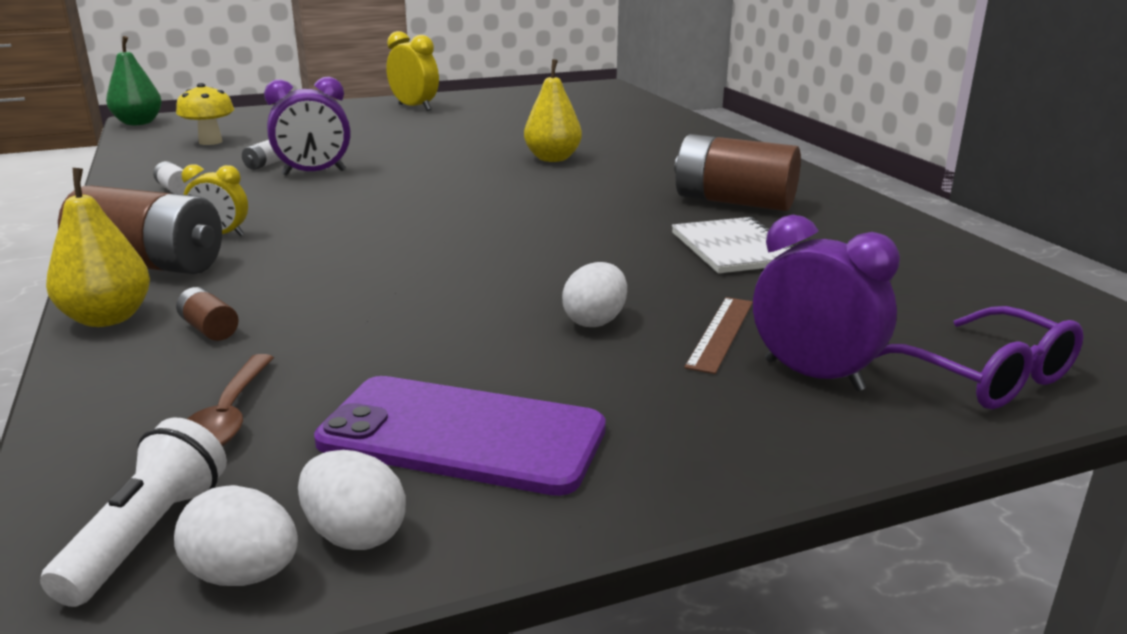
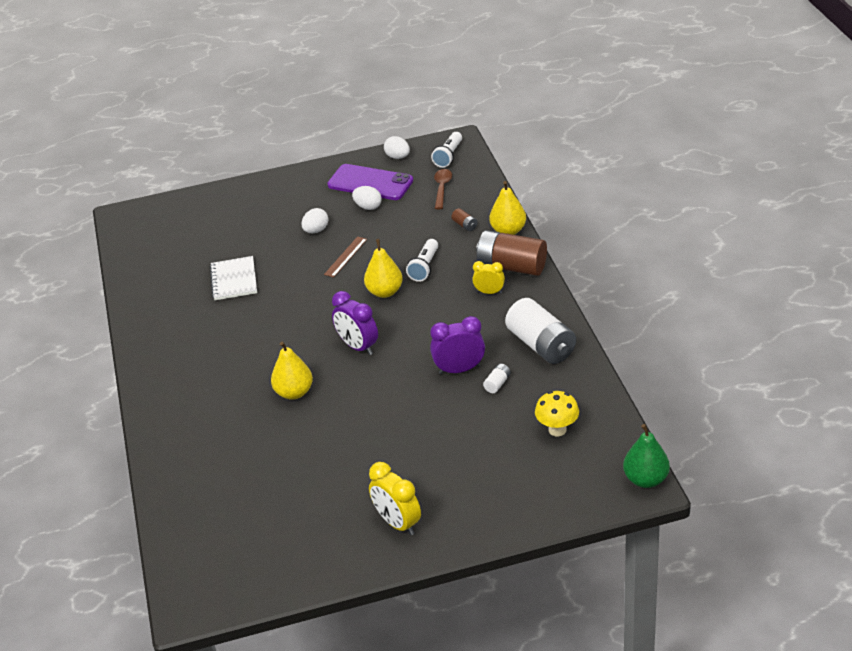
camera: 170 degrees left, 15 degrees up
(175, 189) = (541, 345): white battery -> white battery, size x2.43
(244, 574) = (422, 149): white egg -> white egg (368, 207)
(336, 264) = (424, 267): none -> white flashlight
(422, 235) = (385, 292): none -> yellow pear
(720, 333) = (272, 224): brown ruler -> brown ruler (346, 257)
(733, 202) = (206, 327): brown battery -> none
(813, 375) = (252, 205): purple clock -> purple clock (358, 347)
(985, 376) = (196, 205): purple glasses -> none

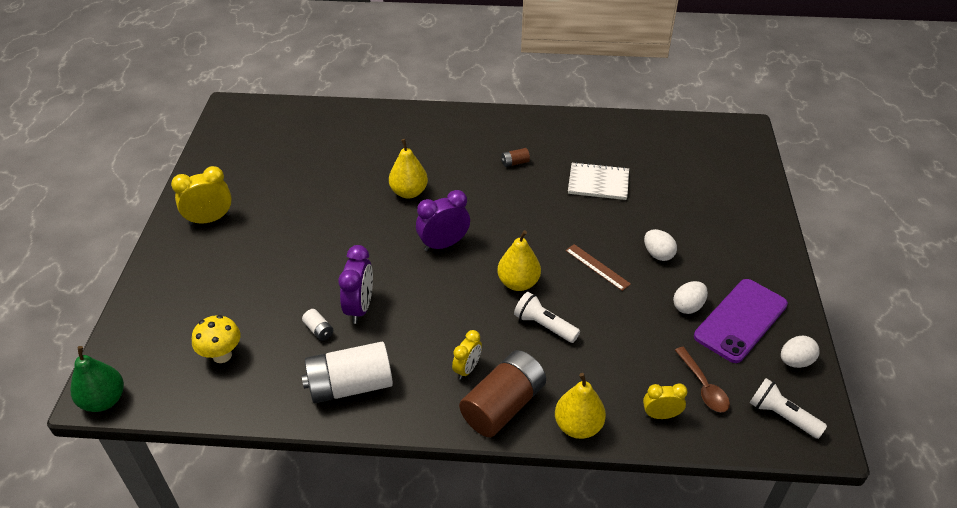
camera: 105 degrees right, 5 degrees up
(442, 188) = (703, 386): brown spoon -> brown spoon turned 45 degrees clockwise
(465, 225) = (610, 386): brown battery -> brown battery (515, 163)
(477, 200) = (660, 415): none -> yellow clock

